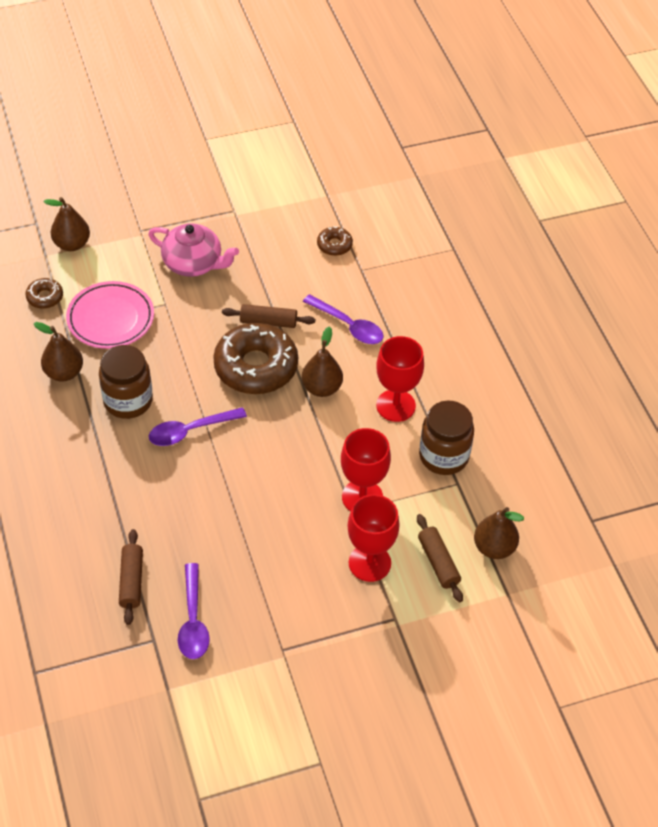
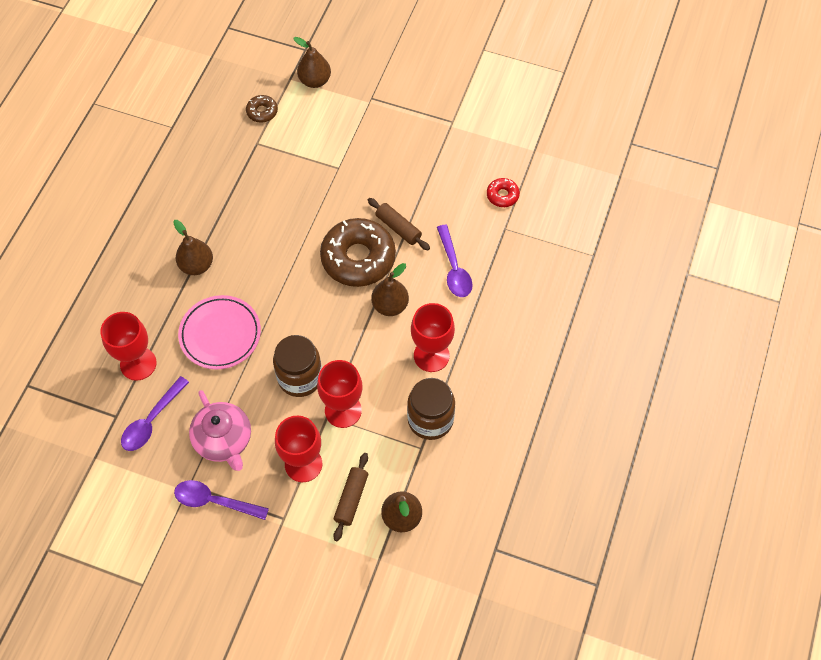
camera: 40 degrees right, 10 degrees up
(64, 373) = (226, 178): brown pear -> brown pear (196, 265)
(110, 319) = (291, 156): pink plate -> pink plate (220, 334)
(128, 401) = (249, 227): brown jar -> brown jar (300, 377)
(131, 581) = (138, 364): brown rolling pin -> red goblet
(191, 431) = (271, 278): purple spoon -> purple spoon (215, 501)
(193, 263) = (386, 147): pink teapot -> pink teapot (223, 440)
(334, 245) = (502, 195): brown donut -> red donut

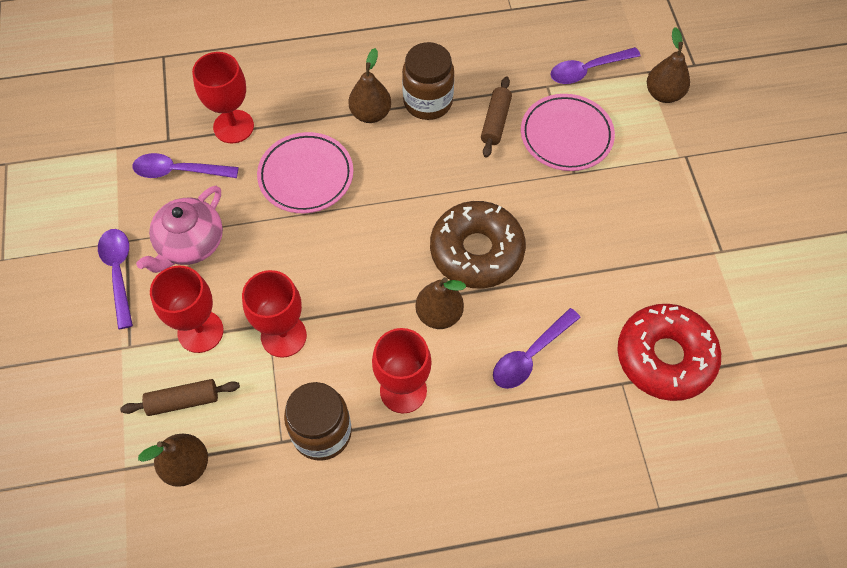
camera: 60 degrees right, 0 degrees up
(262, 112) = (588, 70): brown donut -> purple spoon
(300, 377) = (299, 274): brown jar -> brown jar (428, 102)
(306, 155) = (566, 136): none -> pink plate
(398, 228) = (542, 270): brown rolling pin -> brown rolling pin (495, 122)
(502, 195) = (665, 357): red donut -> red donut, size x2.20

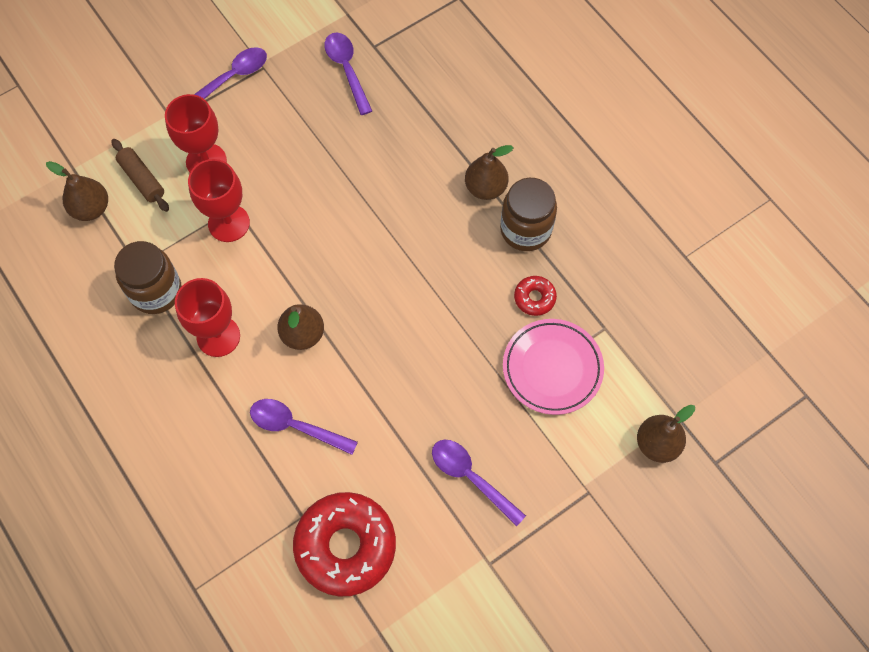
camera: 65 degrees right, 5 degrees up
(190, 243) = (282, 113): pink teapot -> none
(233, 126) = (413, 87): red goblet -> none
(306, 176) = (391, 167): pink plate -> none
(476, 251) = (381, 339): brown donut -> none
(495, 122) = (534, 298): brown rolling pin -> red donut
(588, 70) = (647, 359): purple spoon -> purple spoon (471, 478)

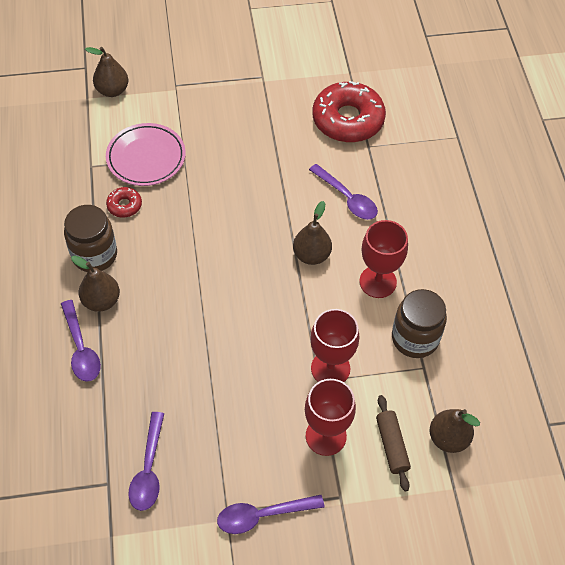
camera: 155 degrees left, 10 degrees down
(471, 478) = (244, 121): purple spoon -> purple spoon (81, 348)

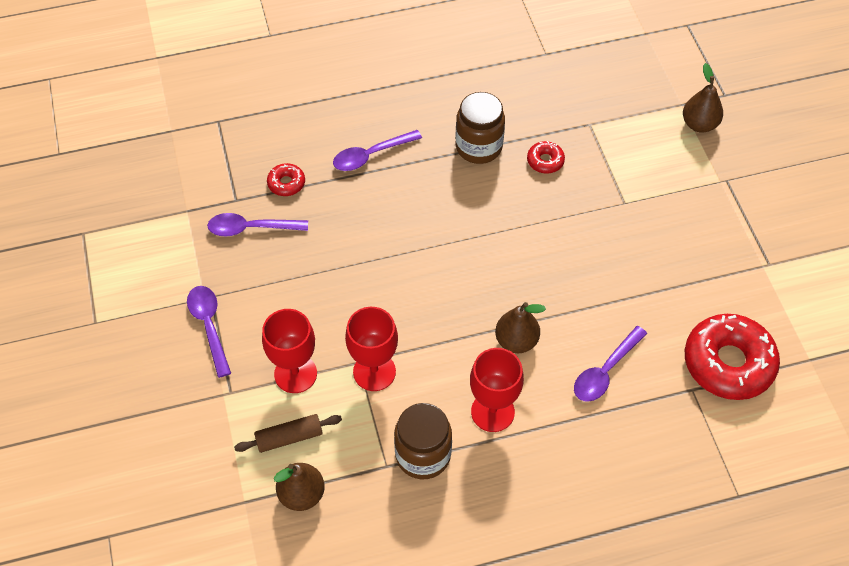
camera: 85 degrees right, 0 degrees up
(98, 431) = (286, 183): none -> red donut
(101, 301) = (426, 162): brown pear -> none
(146, 158) = (613, 169): pink plate -> none

